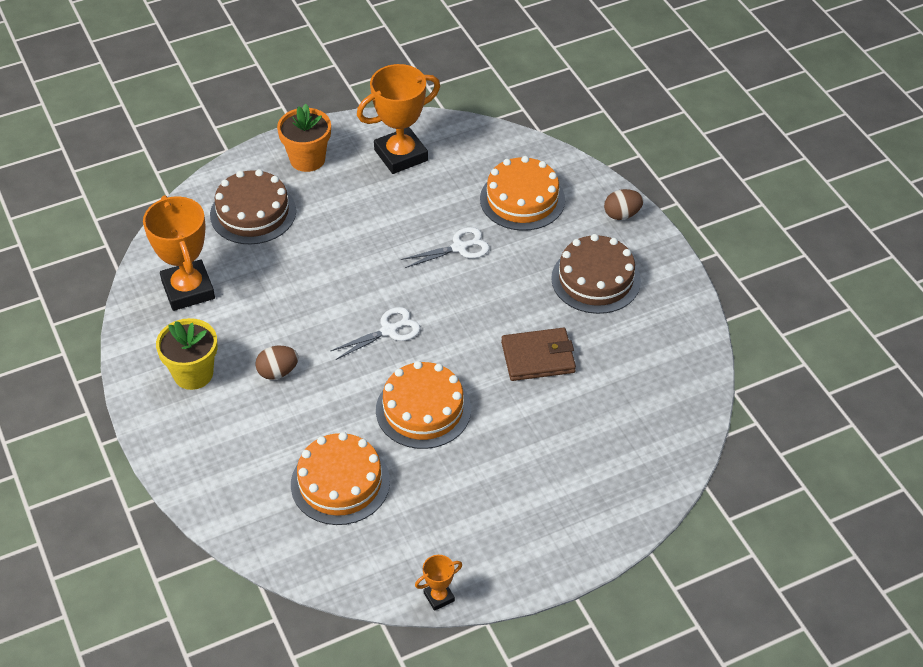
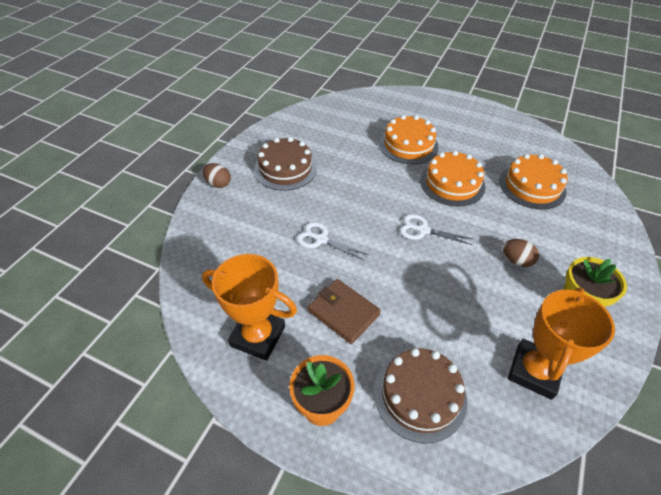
camera: 130 degrees left, 0 degrees up
(439, 597) = (527, 124): orange trophy -> none
(522, 199) = (245, 235): orange cake -> orange cake (408, 145)
(538, 357) = (366, 162): brown wallet -> brown wallet (343, 312)

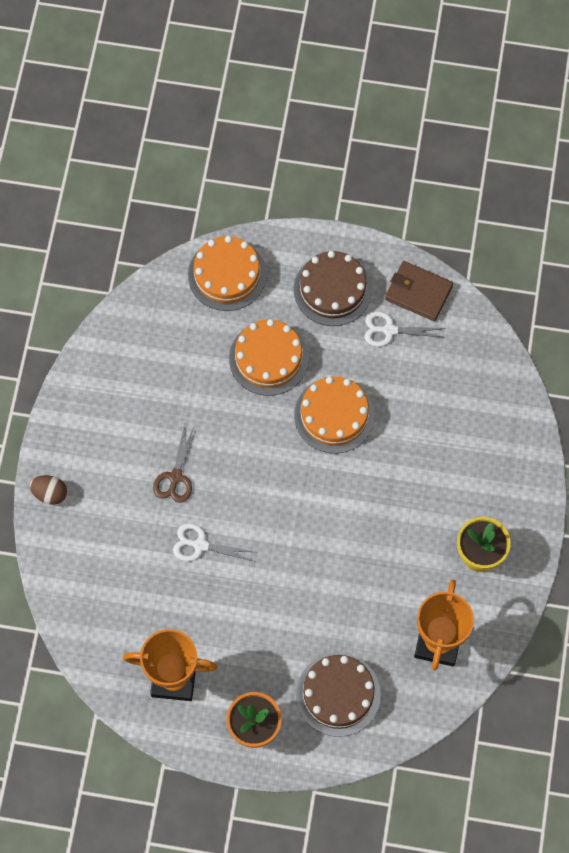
camera: 15 degrees left, 20 degrees up
(285, 169) = (123, 446): brown cake -> brown cake (332, 289)
(317, 193) = (175, 477): none -> brown scissors
(343, 312) = (249, 630): brown wallet -> brown wallet (418, 292)
(423, 230) = (310, 500): white scissors -> white scissors (389, 330)
(516, 260) = (416, 515): brown egg -> none
(532, 186) = (430, 394): orange cake -> orange cake (227, 274)

